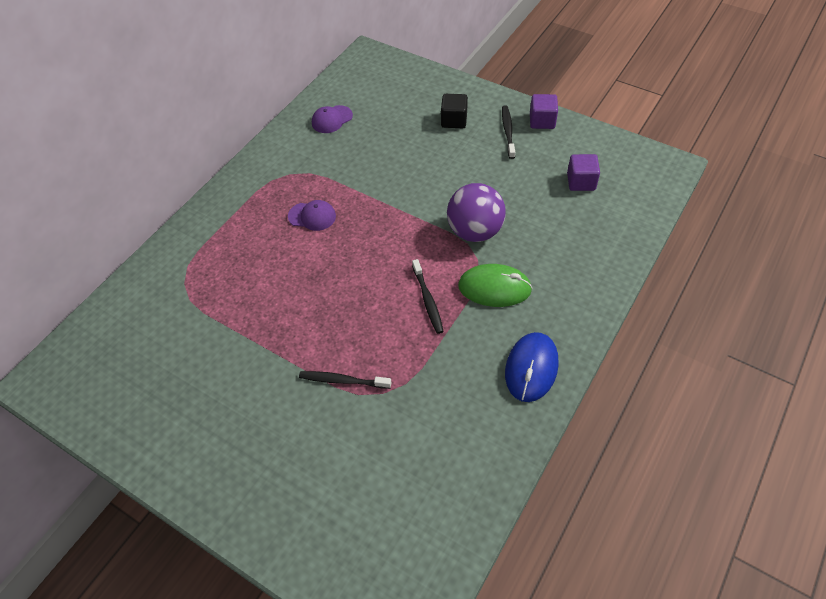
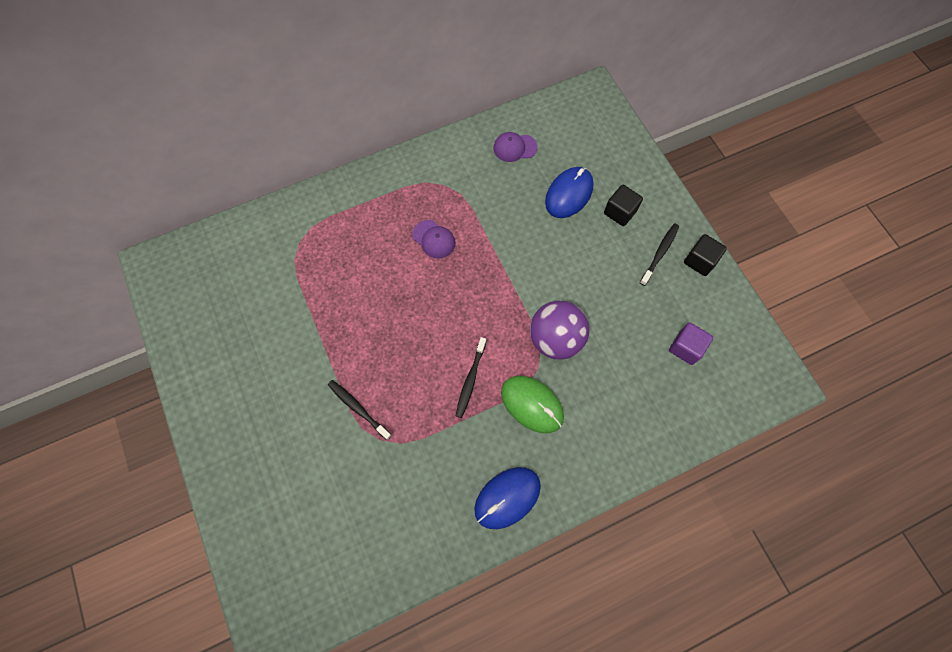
camera: 30 degrees right, 15 degrees up
(403, 128) = (569, 194): none -> blue mouse
(542, 121) = (700, 261): purple cube -> black cube

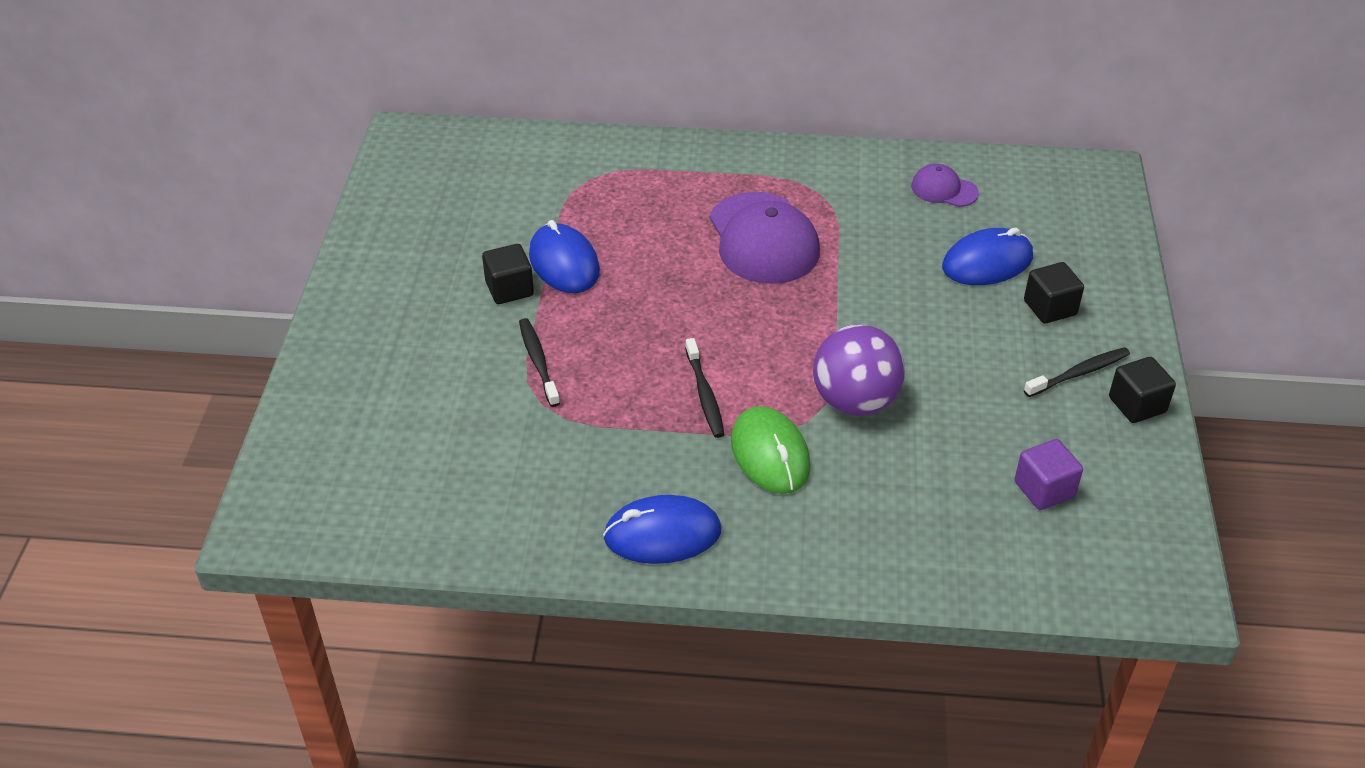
camera: 30 degrees right, 25 degrees down
(304, 360) = (509, 289): none -> black cube
(325, 320) = (564, 263): none -> blue mouse
(434, 239) = (763, 239): purple cap -> purple cap, size x1.96
(470, 380) = (704, 394): black toothbrush -> black toothbrush turned 60 degrees counterclockwise

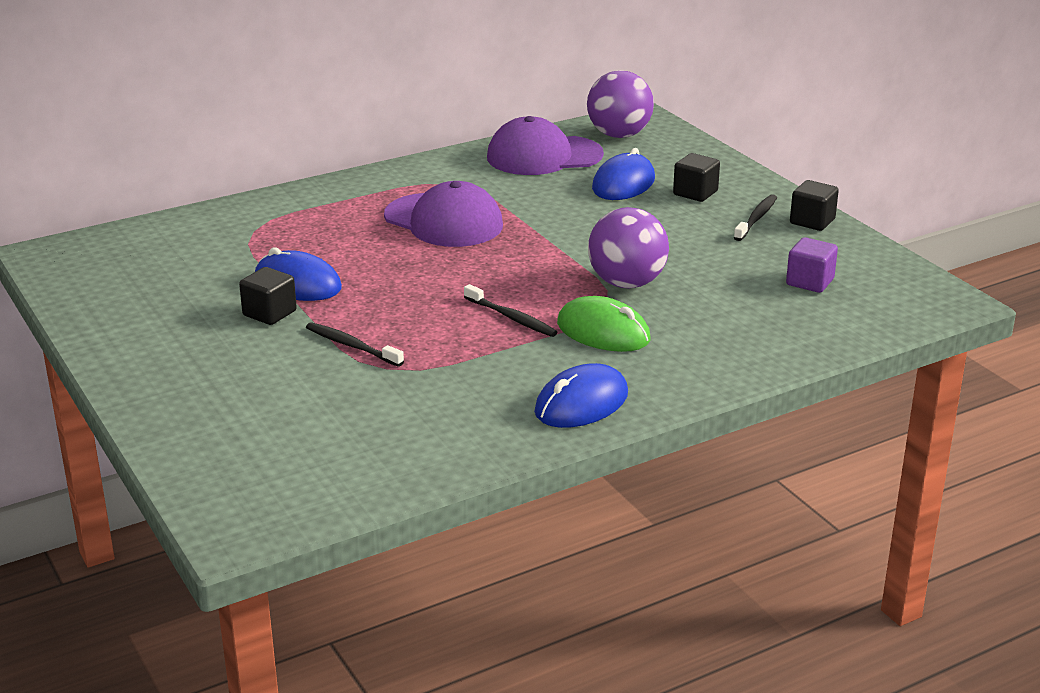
camera: 35 degrees left, 15 degrees down
(944, 189) = (544, 156): purple cap -> purple cap, size x1.96
(1052, 190) = (619, 135): none -> purple ball

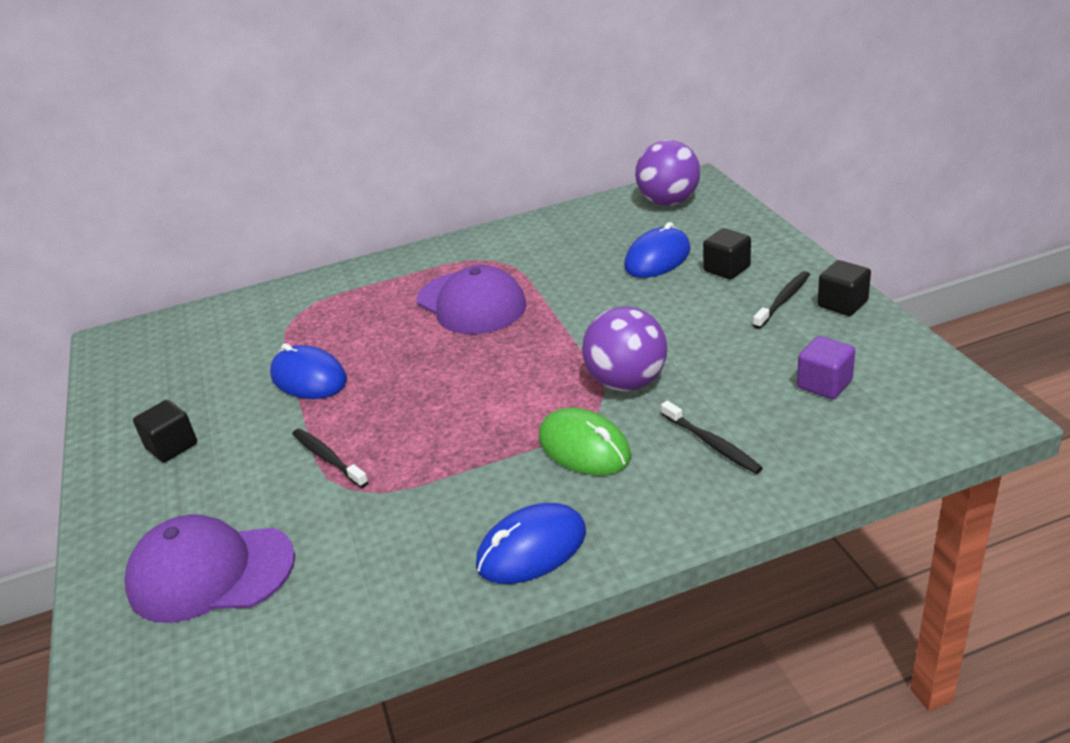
camera: 15 degrees right, 5 degrees up
(269, 313) = (269, 414): black cube -> black cube (172, 446)
(511, 318) = (496, 426): black toothbrush -> black toothbrush (712, 444)
(544, 156) = (590, 227): purple cap -> purple cap (210, 572)

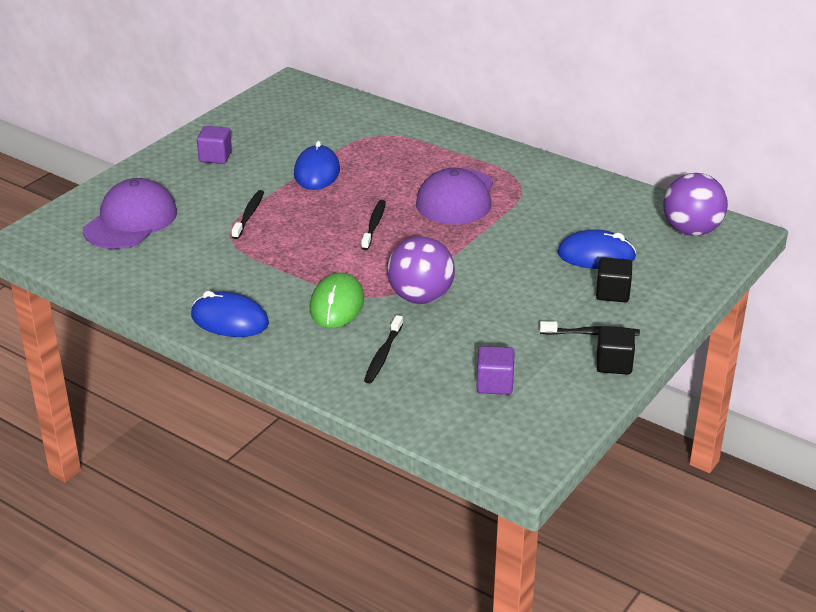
camera: 50 degrees right, 0 degrees up
(172, 446) = (215, 157): black cube -> purple cube
(210, 572) = (131, 221): purple cap -> purple cap turned 60 degrees clockwise
(459, 371) = (374, 225): none -> black toothbrush

